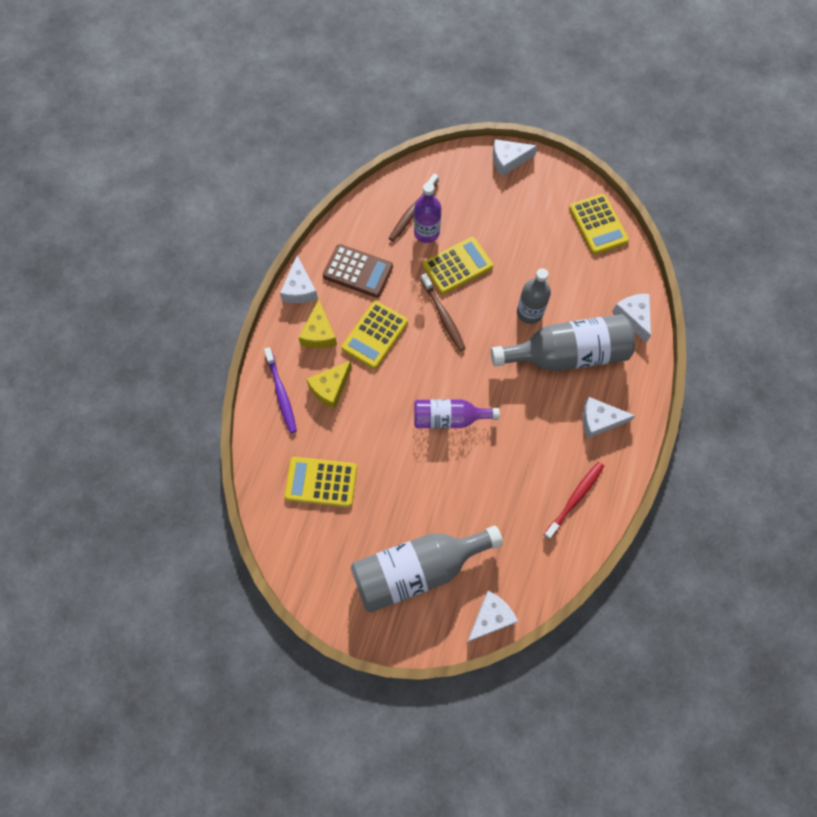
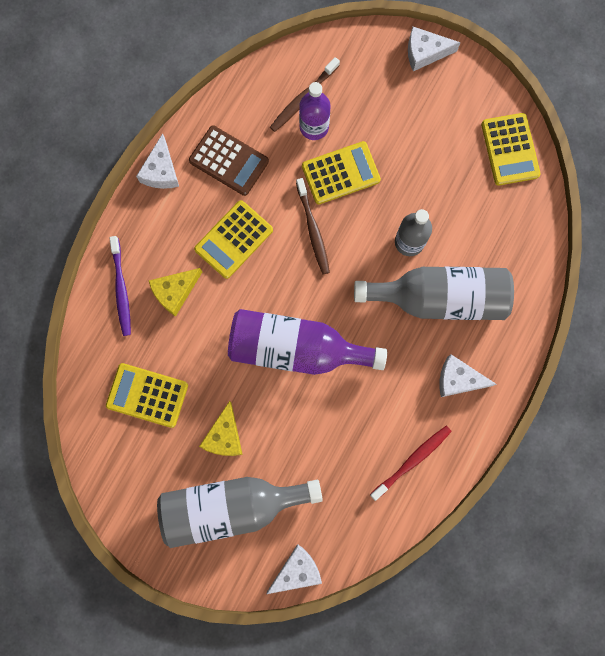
camera: 10 degrees right, 10 degrees up
(319, 333) = (173, 227): yellow cheese -> yellow cheese (224, 436)
(449, 418) = (296, 348): purple bottle -> purple bottle, size x1.66
(633, 317) = (523, 267): white cheese -> none

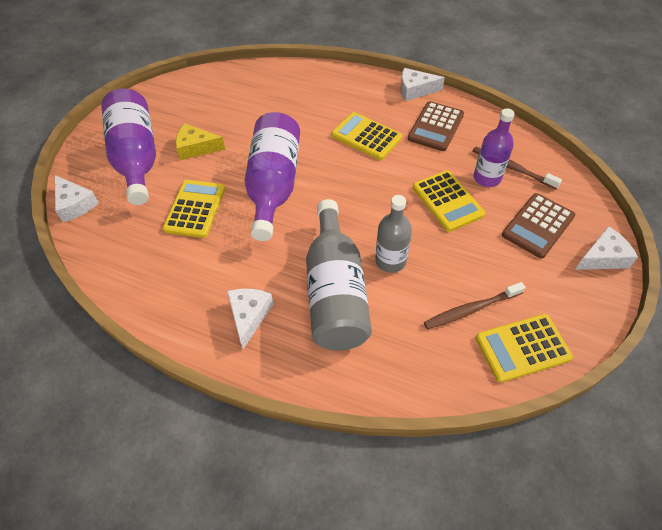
camera: 85 degrees right, 25 degrees down
(121, 290) = (313, 80): purple toothbrush -> none
(147, 395) = (230, 102): yellow calculator -> yellow calculator (195, 209)
(175, 292) = (315, 108): yellow cheese -> none
(231, 507) = (136, 157): grey bottle -> purple bottle
(313, 230) = (386, 186): brown toothbrush -> brown toothbrush (470, 309)
(382, 97) = (538, 225): none -> brown calculator
(412, 460) = (165, 282): red toothbrush -> none
(425, 52) = (603, 257): white cheese -> white cheese turned 75 degrees clockwise

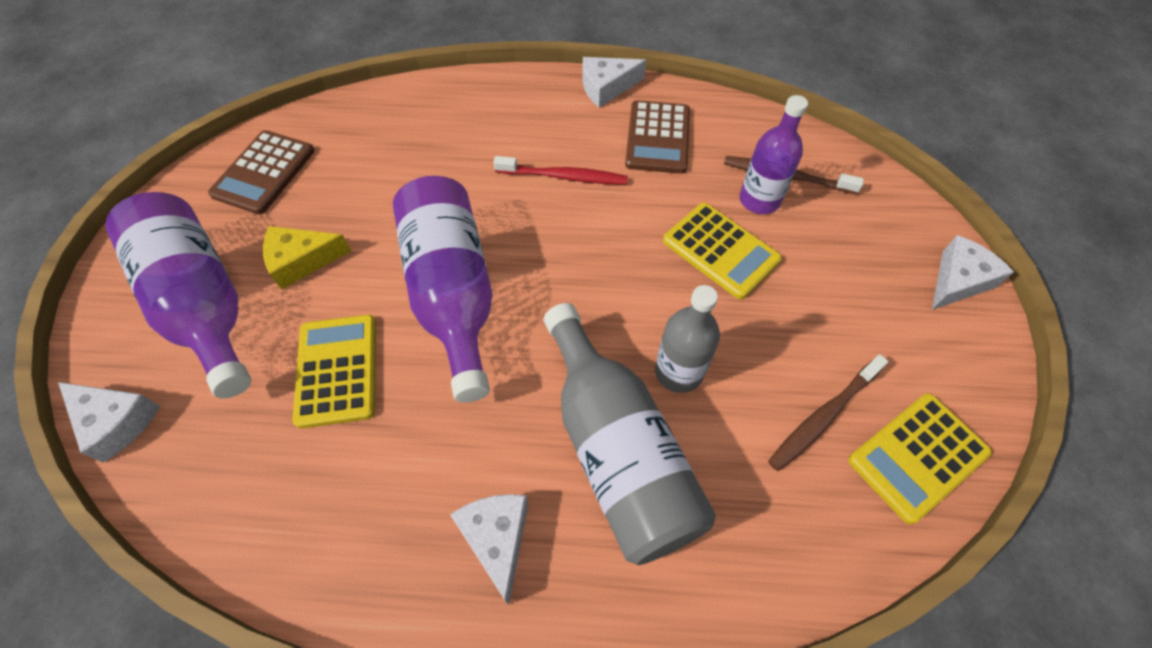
camera: 20 degrees left, 5 degrees up
(366, 136) = (564, 177): yellow calculator -> red toothbrush
(538, 225) = (856, 256): brown calculator -> brown calculator (264, 172)

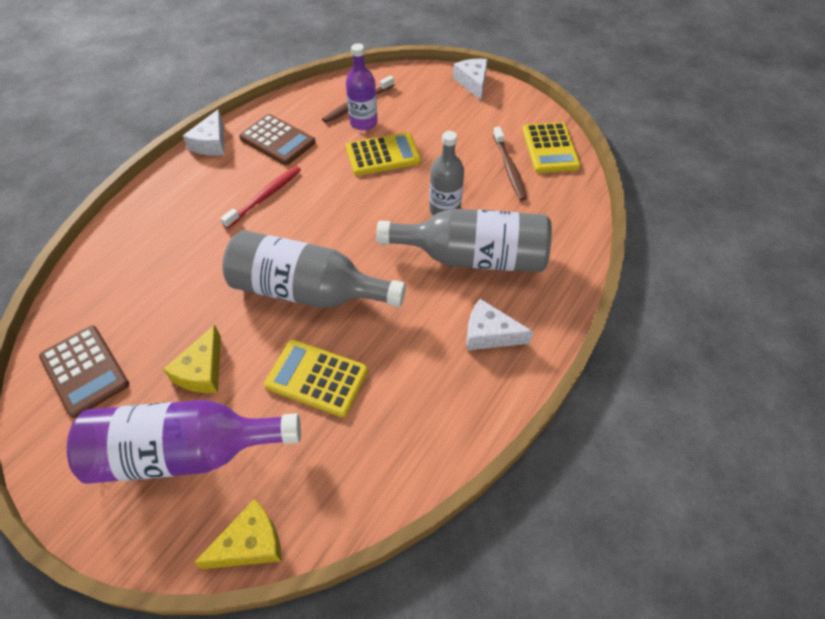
camera: 60 degrees left, 5 degrees down
(116, 421) = (250, 543): white cheese -> yellow cheese
(452, 293) = (307, 291): purple bottle -> grey bottle

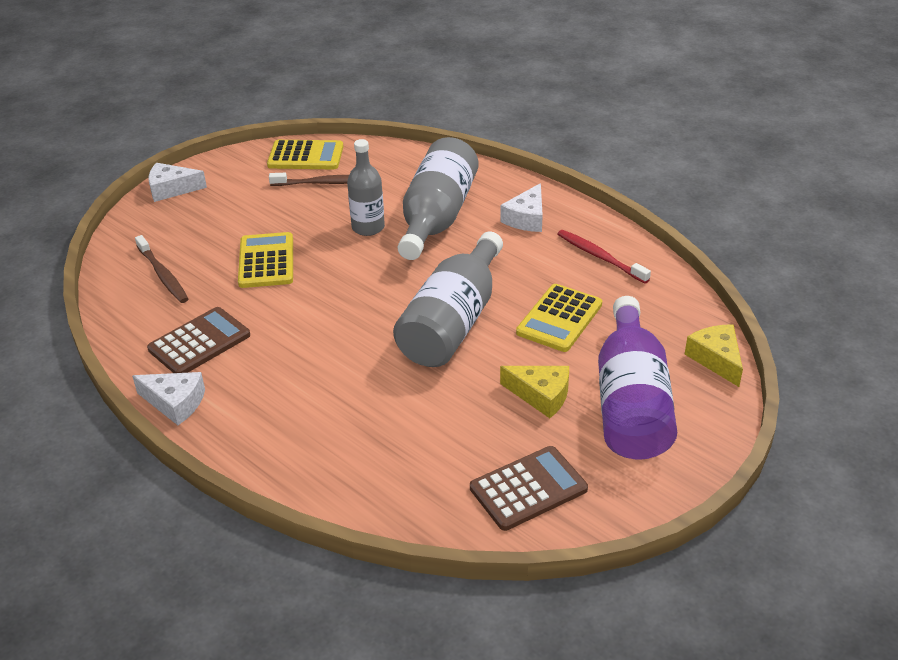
camera: 80 degrees left, 15 degrees down
(265, 196) = (299, 352): red toothbrush -> red toothbrush (599, 257)
(363, 123) = (201, 272): purple bottle -> none

